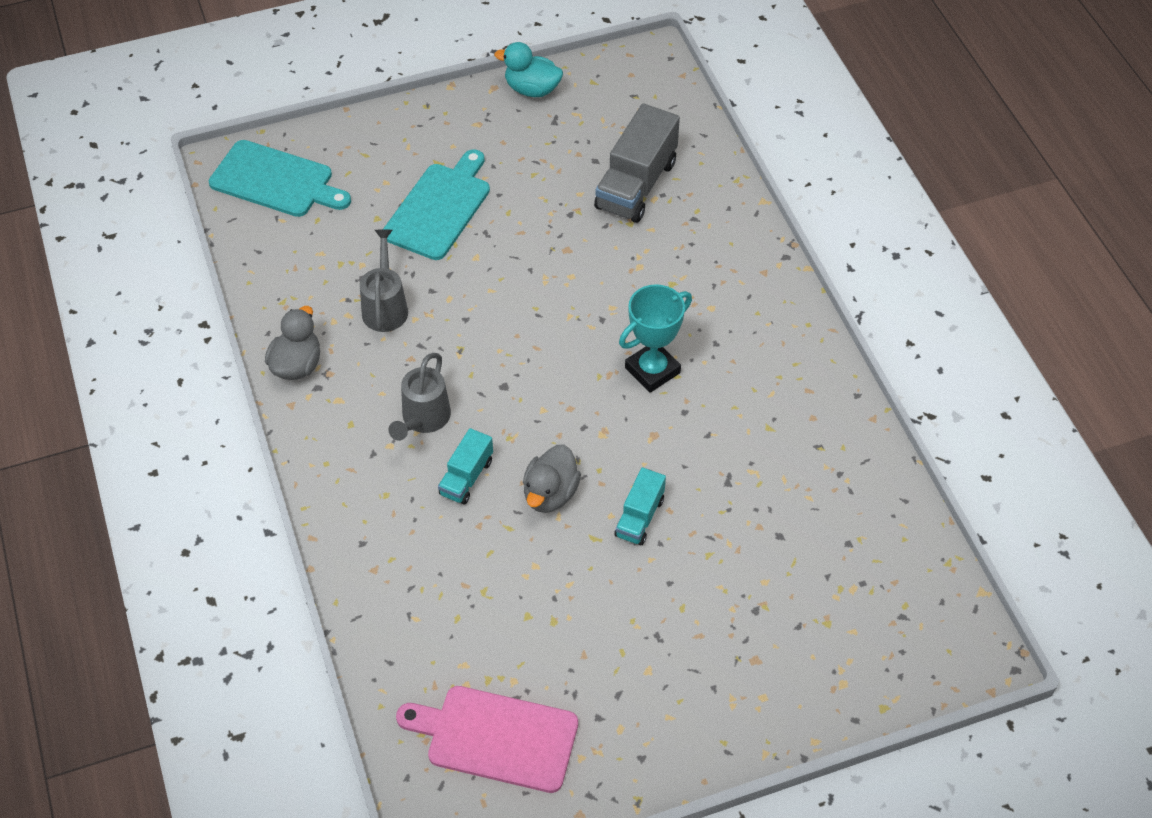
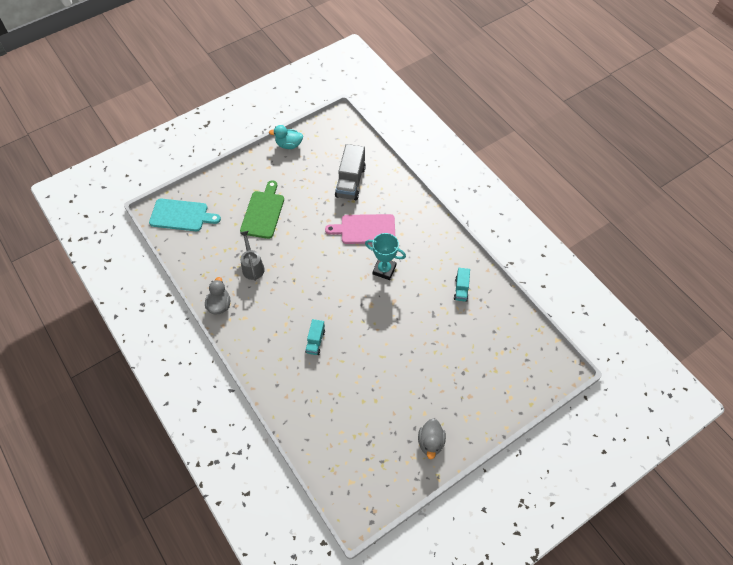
camera: 15 degrees left, 5 degrees up
(423, 419) = (287, 318): grey watering can -> none
(439, 208) = (263, 212): turquoise cutting board -> green cutting board
(496, 738) = (366, 463): pink cutting board -> pink cutting board (365, 229)
(550, 494) = (356, 340): grey duck -> grey duck (430, 442)
(639, 517) = (399, 341): turquoise truck -> turquoise truck (461, 289)
(652, 370) = (384, 270): turquoise trophy -> turquoise trophy turned 75 degrees clockwise

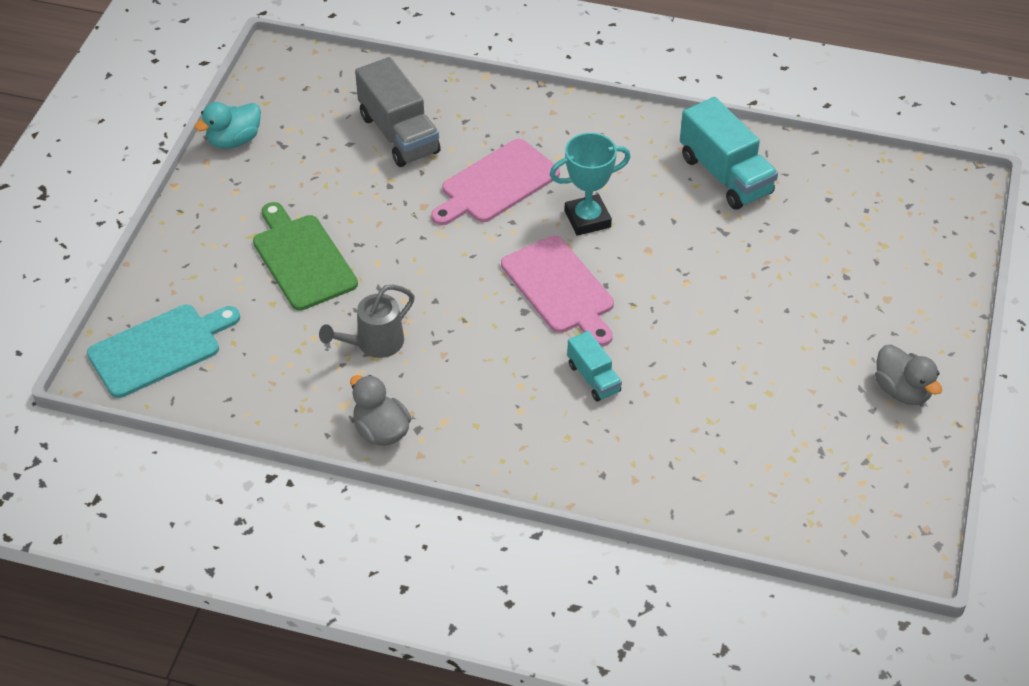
camera: 40 degrees left, 10 degrees down
(252, 266) = (374, 344): grey watering can -> grey watering can turned 75 degrees counterclockwise
(342, 293) = (560, 288): none -> pink cutting board
(461, 289) = (725, 175): turquoise truck -> turquoise truck, size x1.82

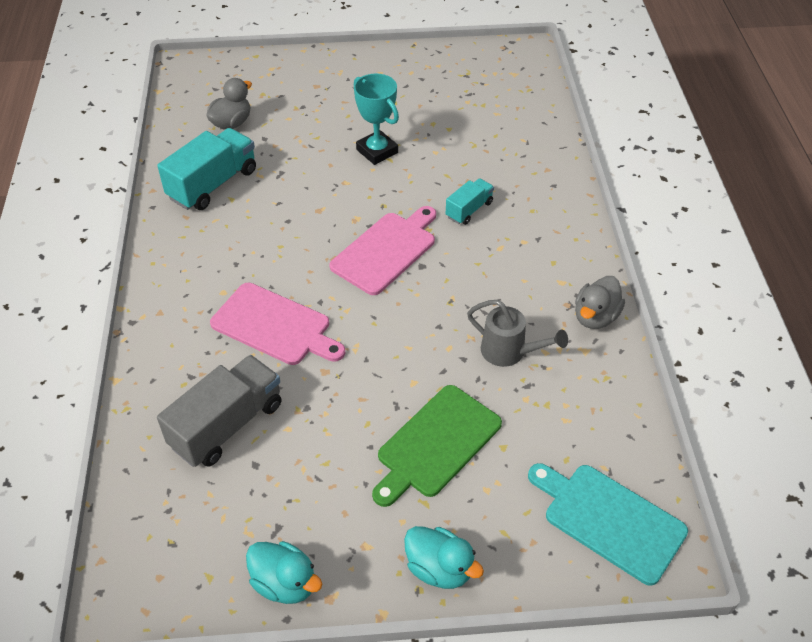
camera: 110 degrees left, 0 degrees up
(189, 228) = (439, 568): none -> turquoise duck
(587, 219) = (297, 253): turquoise trophy -> turquoise trophy (377, 151)
(902, 391) = (398, 69): grey duck -> grey duck (232, 123)

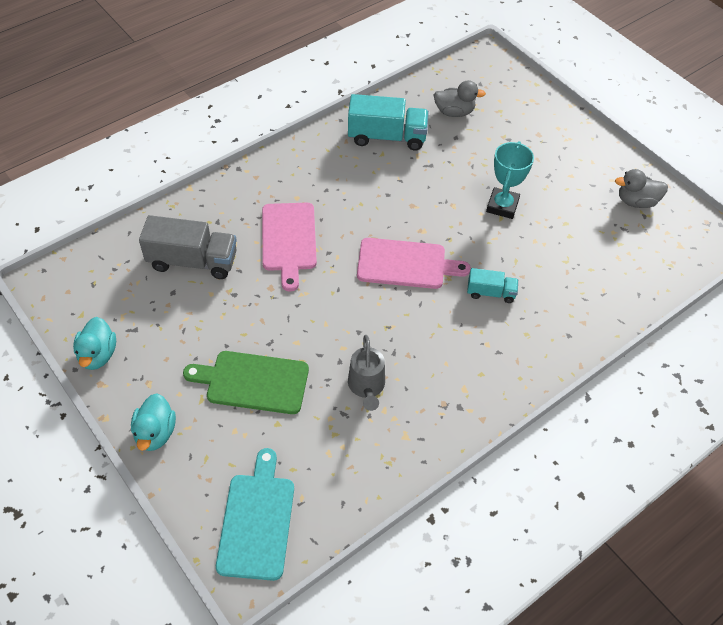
camera: 55 degrees right, 5 degrees up
(595, 317) = (445, 428): grey duck -> grey duck (636, 201)

